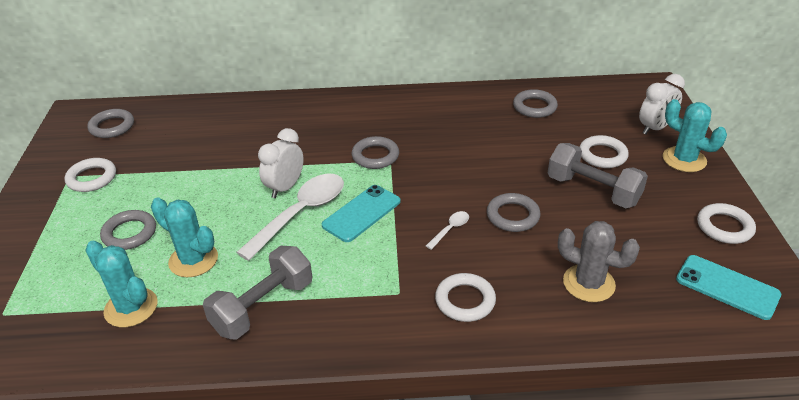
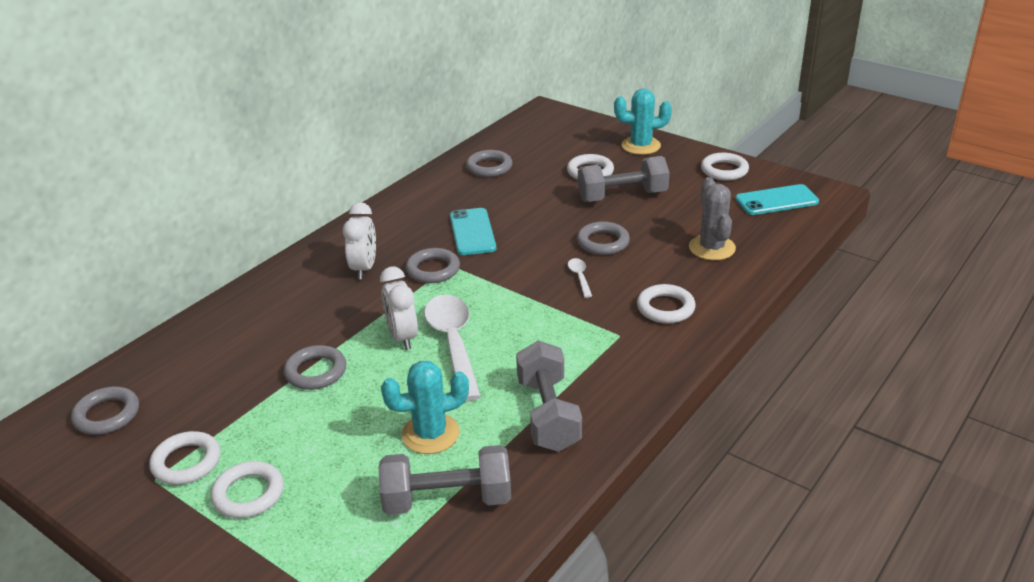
camera: 50 degrees left, 5 degrees down
(80, 218) = (248, 494): none -> white ring
(129, 233) = (329, 464): grey ring -> grey ring (316, 372)
(131, 307) = (447, 500): turquoise cactus -> grey dumbbell
(362, 213) = (500, 311): turquoise phone -> turquoise phone (472, 232)
(588, 283) = (712, 248): grey cactus -> grey cactus turned 75 degrees counterclockwise
(655, 128) = (592, 137): white clock -> white clock (364, 268)

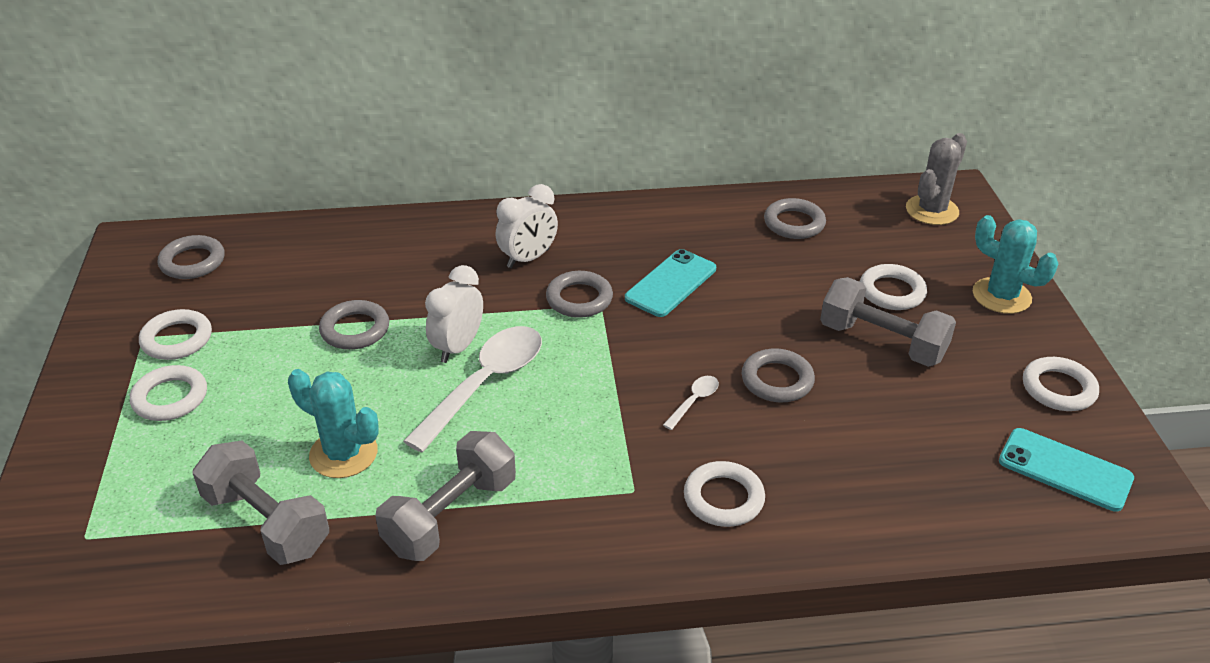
camera: 45 degrees right, 5 degrees up
(712, 248) = (885, 470): grey cactus -> grey cactus (932, 210)

